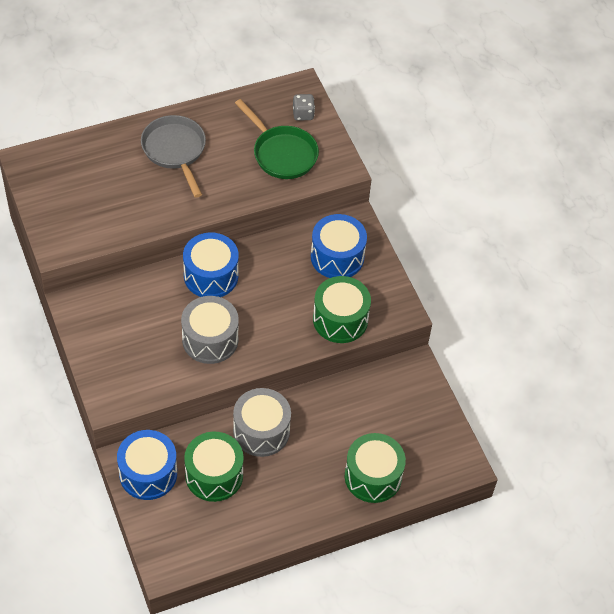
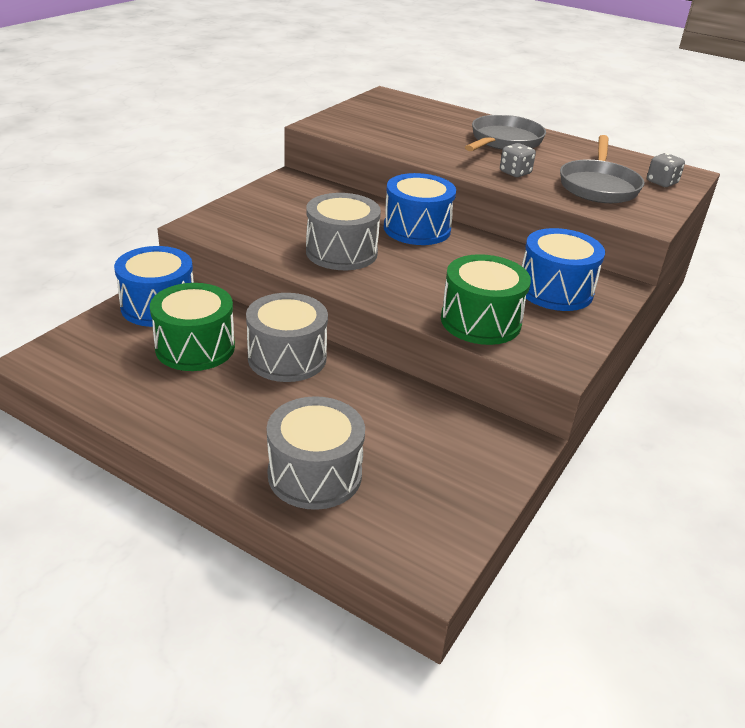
camera: 55 degrees right, 20 degrees down
(229, 185) = (515, 173): none -> grey dice
(282, 153) = (598, 186): green pan -> grey pan
(373, 476) = (314, 474): green drum -> grey drum

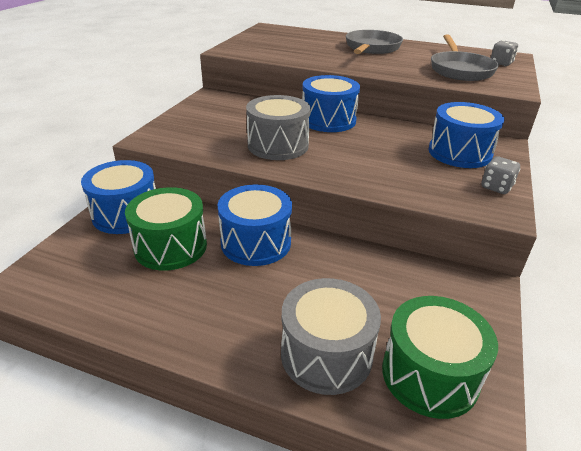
camera: 10 degrees left, 0 degrees up
(287, 358) = (256, 242): grey drum -> blue drum
(480, 321) = (419, 186): green drum -> green drum (430, 374)
(515, 173) = (394, 67): grey dice -> grey dice (496, 187)

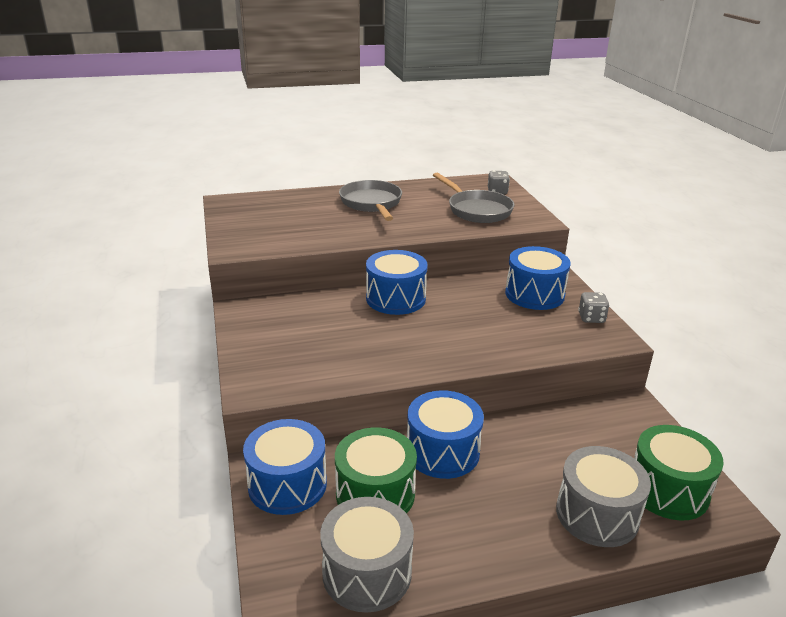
camera: 35 degrees left, 5 degrees down
(278, 145) = (387, 345): grey drum -> grey drum (367, 572)

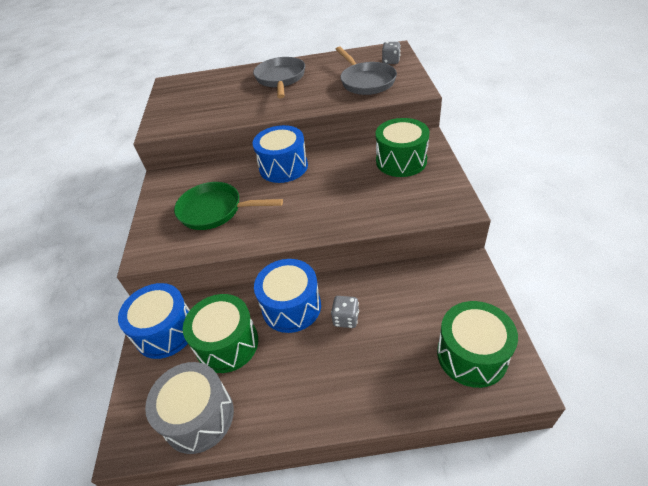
camera: 15 degrees right, 15 degrees up
(326, 343) = (215, 211): none -> green pan
(534, 294) = (401, 161): blue drum -> green drum
(591, 318) = (443, 185): grey dice -> grey dice (346, 319)
(597, 514) = (401, 375): grey drum -> none

